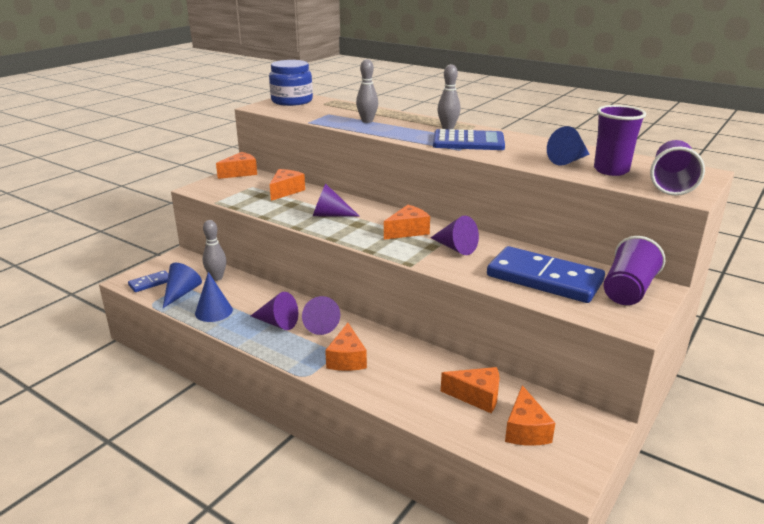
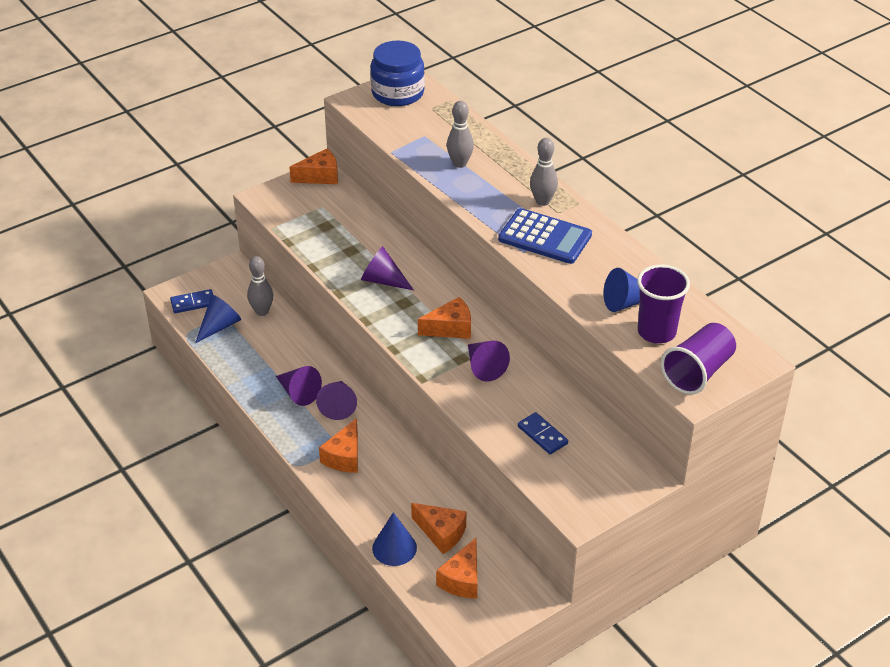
camera: 20 degrees right, 15 degrees up
(213, 311) = (242, 361): blue cone -> blue cone (394, 548)
(286, 191) = (355, 225): orange cheese -> none
(544, 279) = (542, 435): blue domino -> blue domino, size x0.45
(628, 290) = (613, 473): purple cup -> none

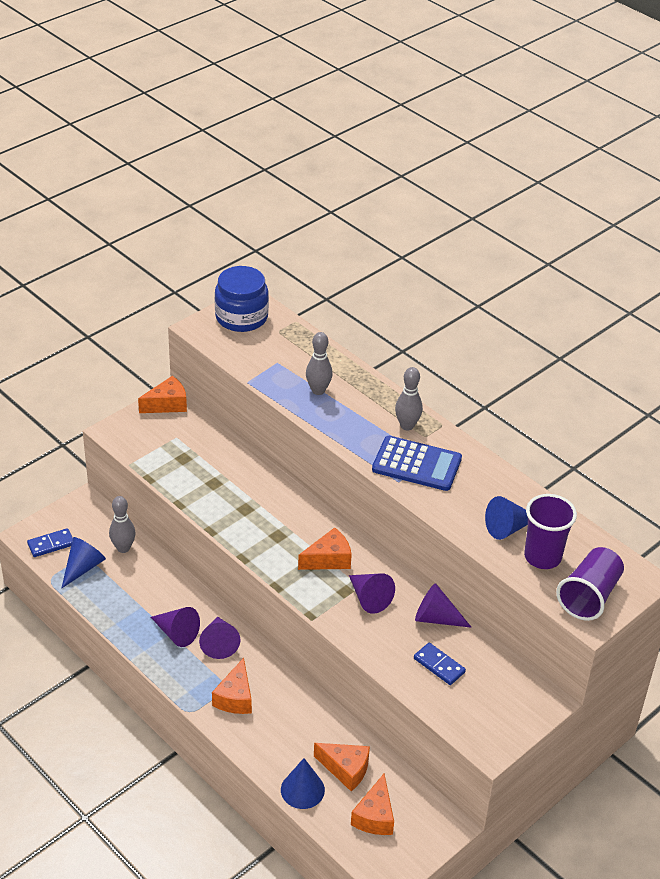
camera: 10 degrees left, 0 degrees up
(383, 280) = (252, 513): purple cone -> purple cone (436, 618)

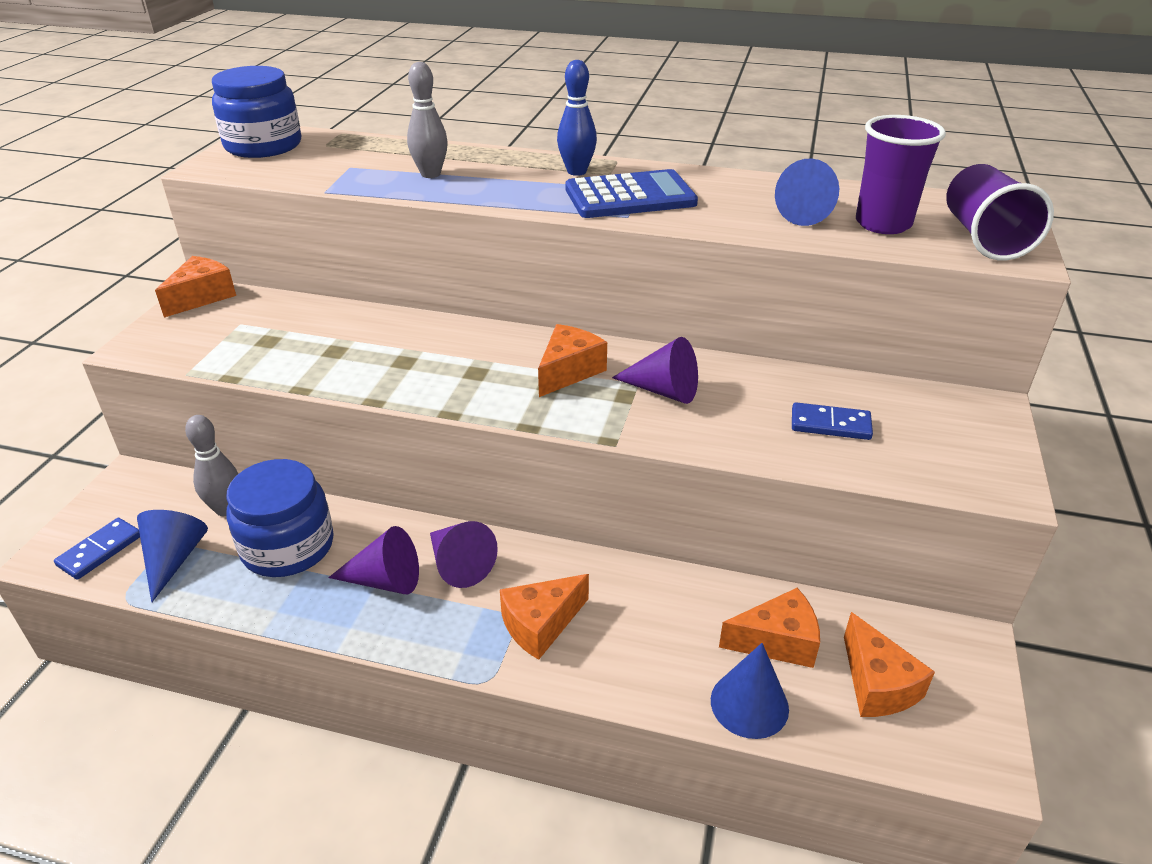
camera: 30 degrees left, 5 degrees down
(141, 588) = (288, 547): none -> blue jar
(235, 697) = (541, 625): orange cheese -> orange cheese turned 75 degrees clockwise
(407, 426) = (576, 171): grey bowling pin -> blue bowling pin
(436, 618) = (766, 378): purple cone -> none

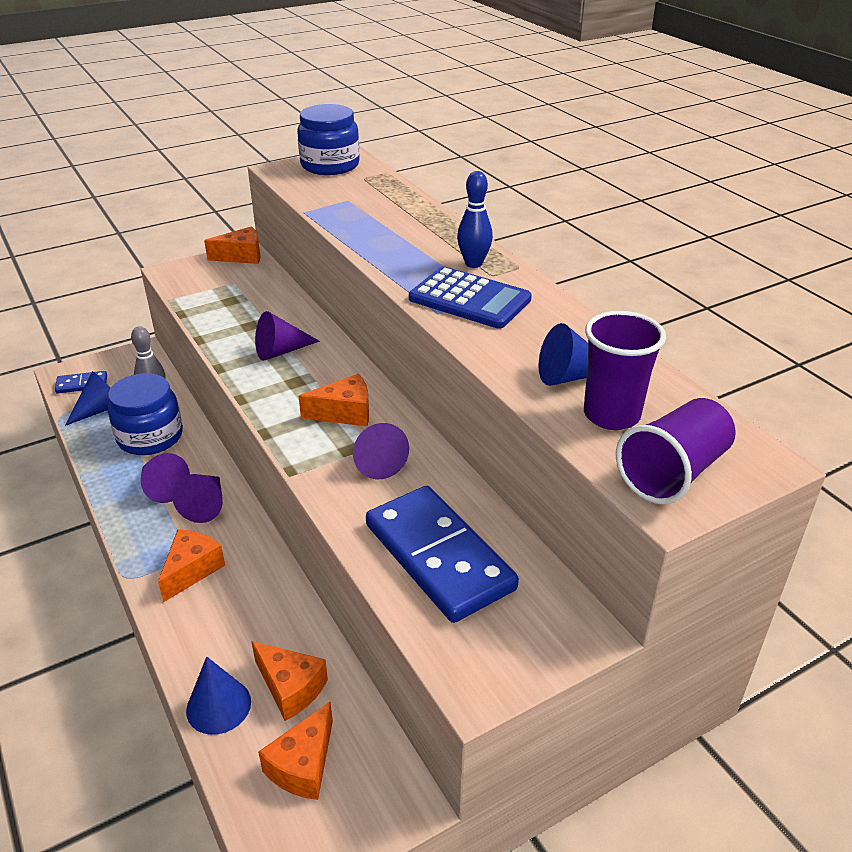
camera: 45 degrees right, 0 degrees up
(412, 355) = (281, 351): none -> purple cone
(430, 174) = (381, 225): grey bowling pin -> none
(541, 625) = (192, 570): orange cheese -> orange cheese turned 105 degrees clockwise
(830, 424) = (439, 556): blue domino -> blue domino, size x2.21

